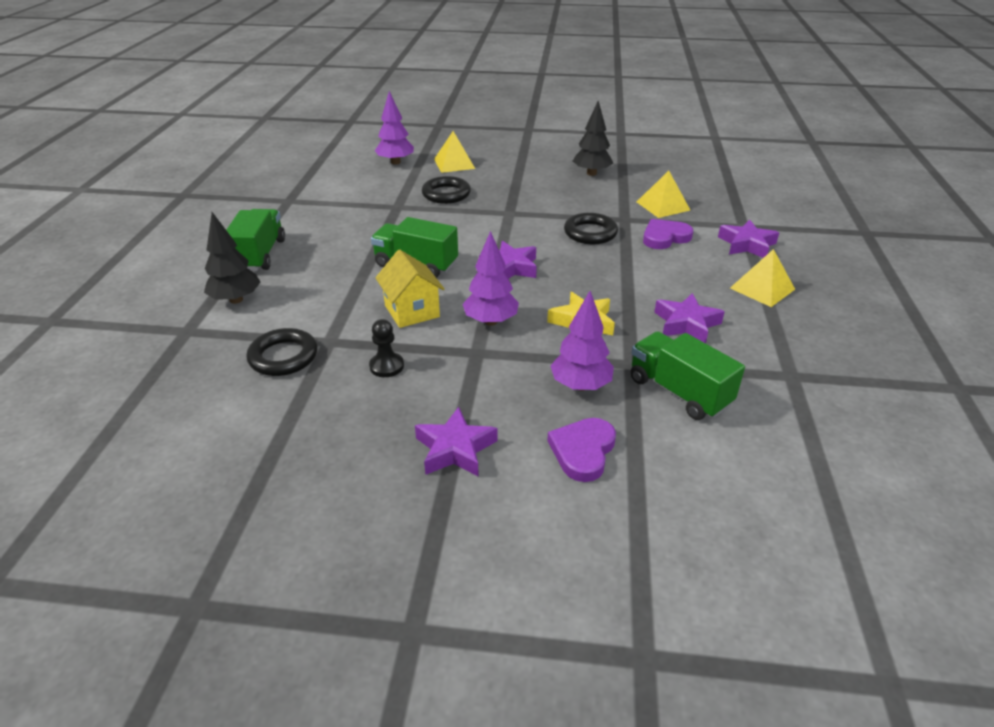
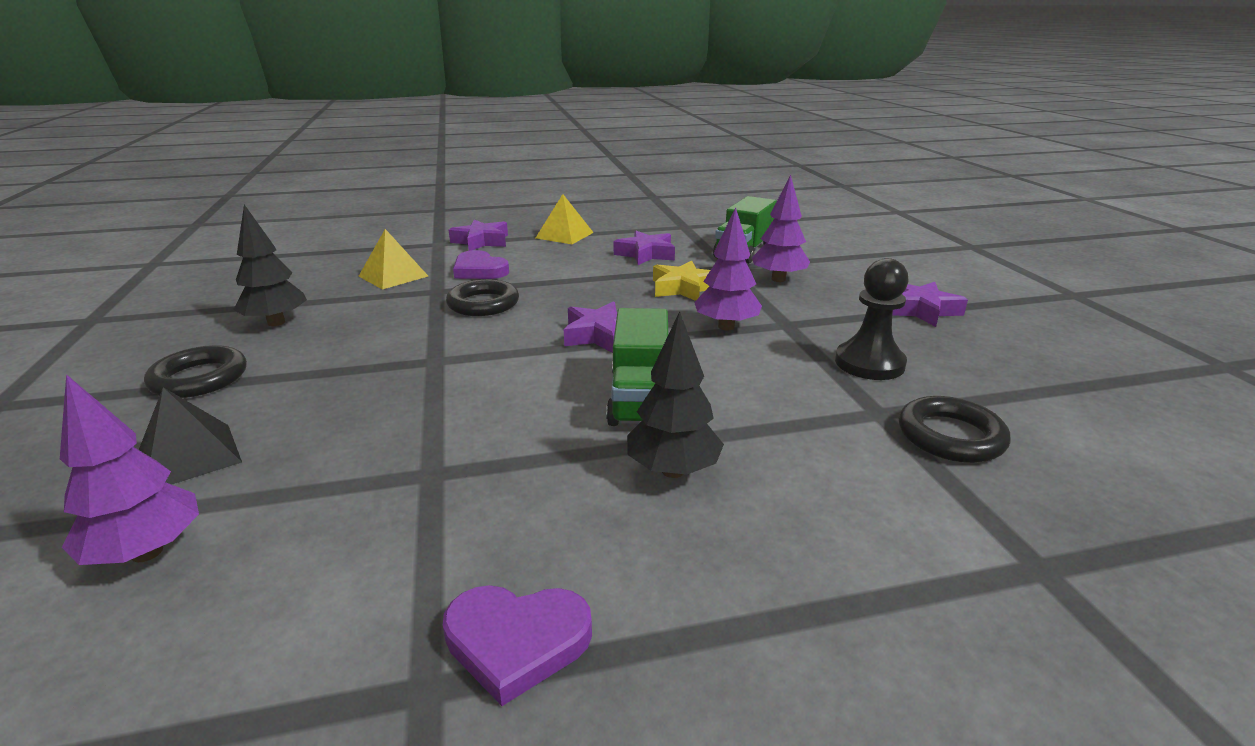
camera: 110 degrees left, 10 degrees down
(236, 299) = (902, 550): black tree -> black tree (673, 470)
(259, 255) = (738, 598): green truck -> none
(386, 366) = (869, 363): black pawn -> black pawn, size x1.60
(412, 311) = (755, 374): yellow house -> none
(446, 194) = (363, 430): black ring -> black ring (199, 378)
(454, 163) = (189, 456): yellow pyramid -> black pyramid
(583, 451) = (851, 271): purple heart -> purple heart (516, 641)

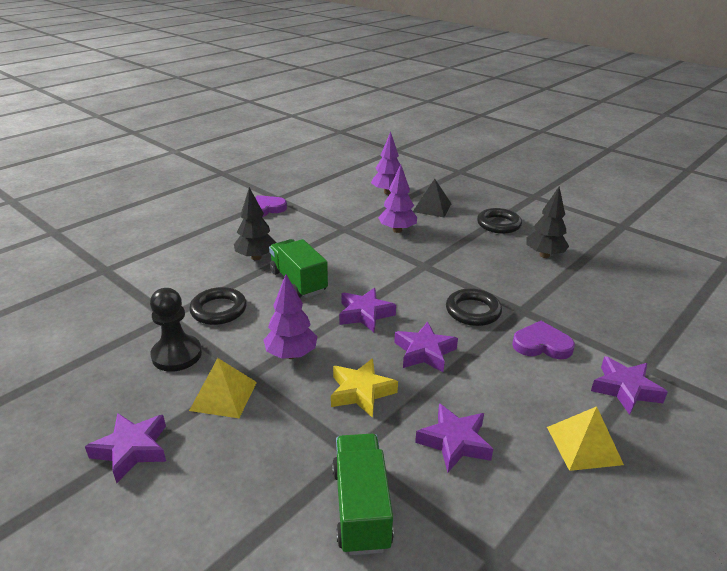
camera: 145 degrees right, 5 degrees up
(393, 276) = (579, 312): yellow pyramid -> yellow pyramid (224, 396)
(589, 293) = (424, 352): none -> purple star
(778, 279) = (286, 450): purple tree -> purple tree (397, 230)
(950, 436) = (129, 315): black ring -> black ring (218, 310)

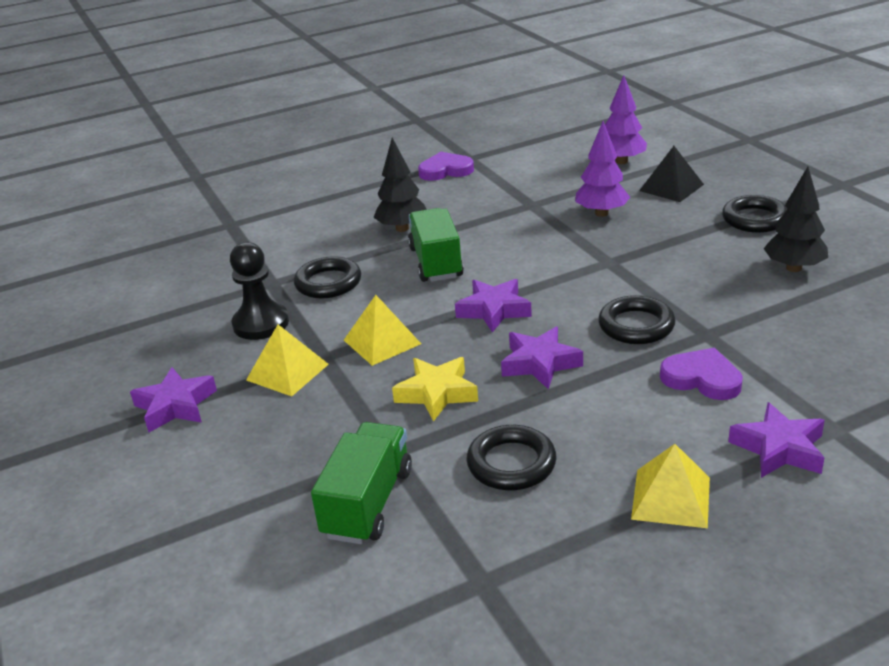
camera: 25 degrees right, 0 degrees up
(291, 354) = (382, 342): purple tree -> yellow pyramid
(454, 442) = (511, 463): purple star -> black ring

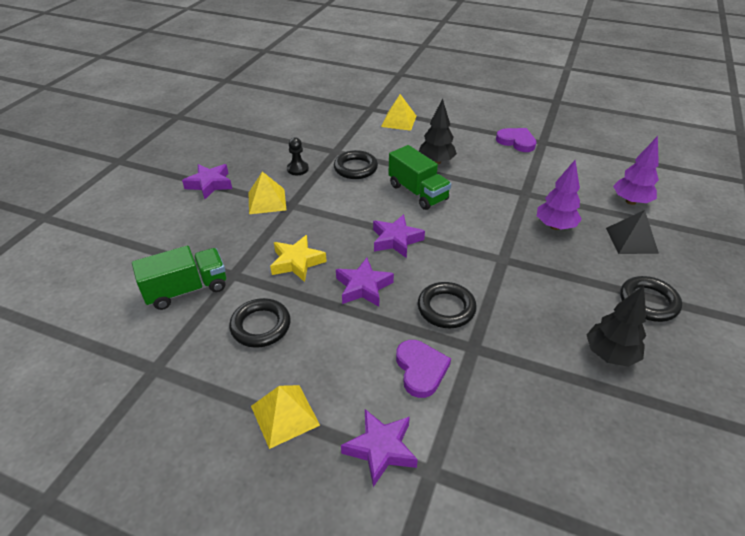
camera: 45 degrees right, 10 degrees up
(261, 323) = (297, 169): black pawn -> black pawn, size x0.62
(382, 342) = (323, 216): yellow pyramid -> yellow pyramid (399, 121)
(436, 262) = (417, 192): green truck -> green truck turned 105 degrees clockwise

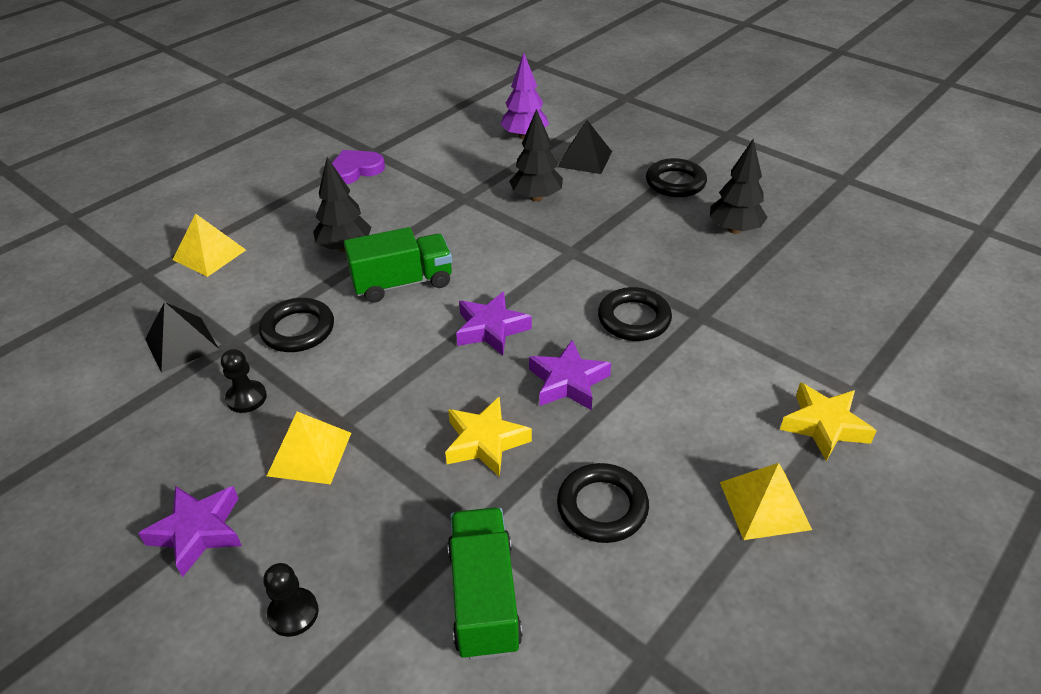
camera: 70 degrees left, 0 degrees up
(169, 227) = (293, 613): none -> black pawn
(326, 137) = (181, 344): none -> black pyramid
(381, 449) = (824, 425): purple star -> yellow star
(421, 369) = (721, 365): purple heart -> none
(555, 226) = (536, 197): purple tree -> black tree

